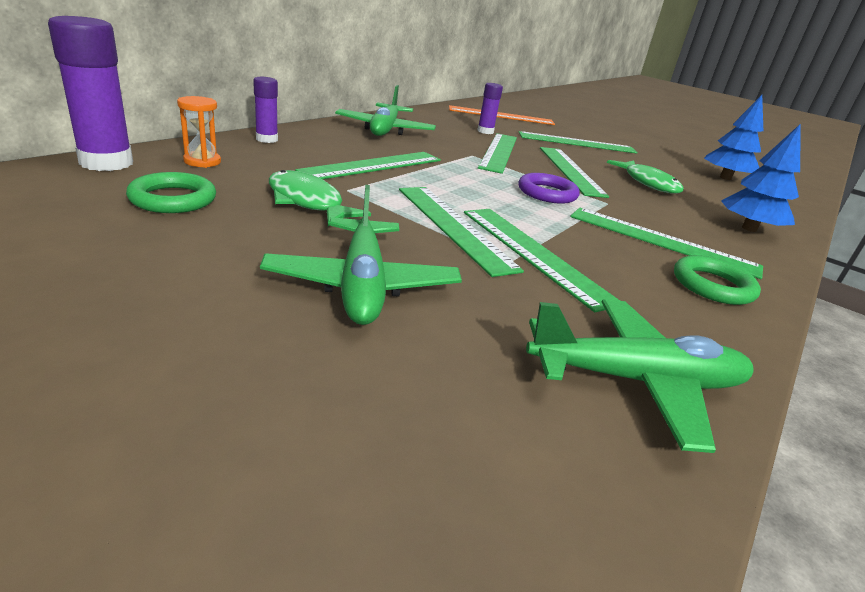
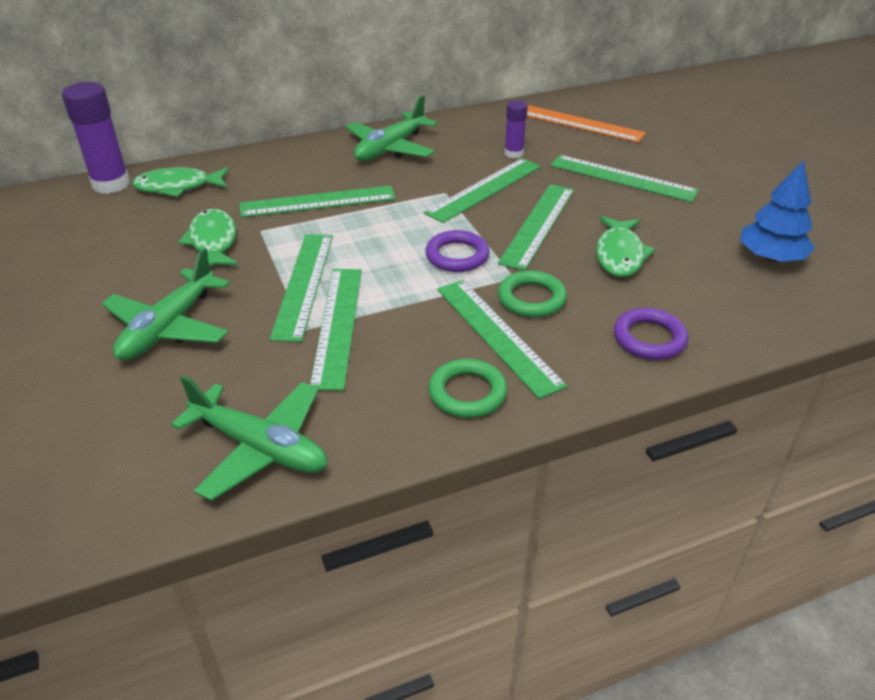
camera: 35 degrees right, 10 degrees up
(173, 199) = (122, 228): green ring -> green ring (531, 298)
(202, 161) = (178, 187): orange hourglass -> green fish
(267, 139) = (256, 160): purple glue stick -> none
(749, 228) = (649, 338): blue tree -> purple ring

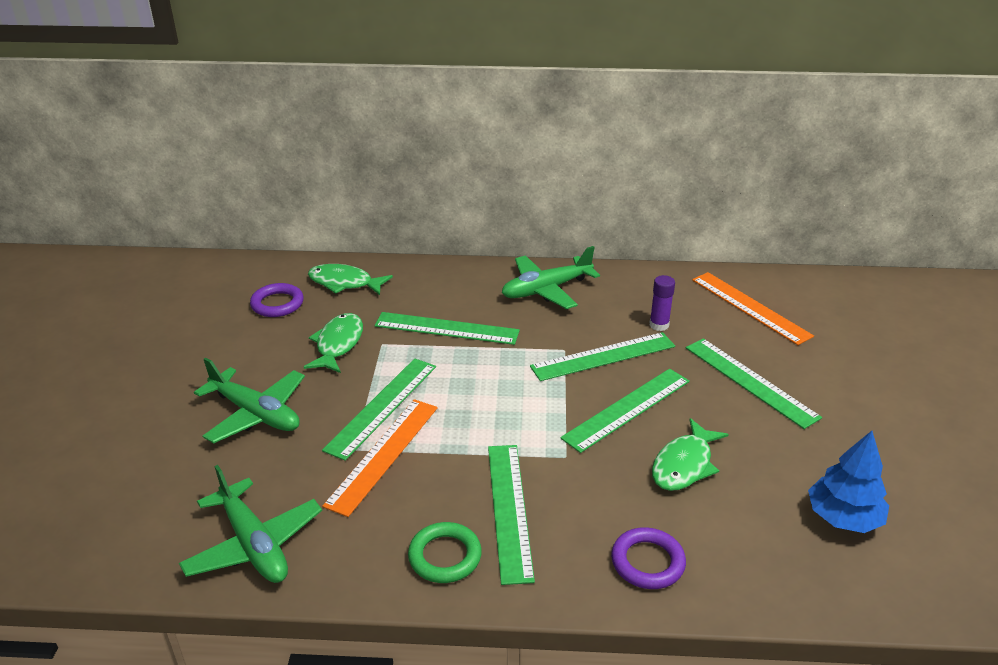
camera: 25 degrees right, 5 degrees down
(111, 184) = (296, 267): purple glue stick -> none
(168, 328) = (256, 414): green plane -> green plane turned 105 degrees counterclockwise
(338, 325) = (383, 454): green ruler -> orange ruler
(457, 256) = (529, 419): purple ring -> purple ring (277, 304)
(531, 298) = (566, 484): green ring -> none

